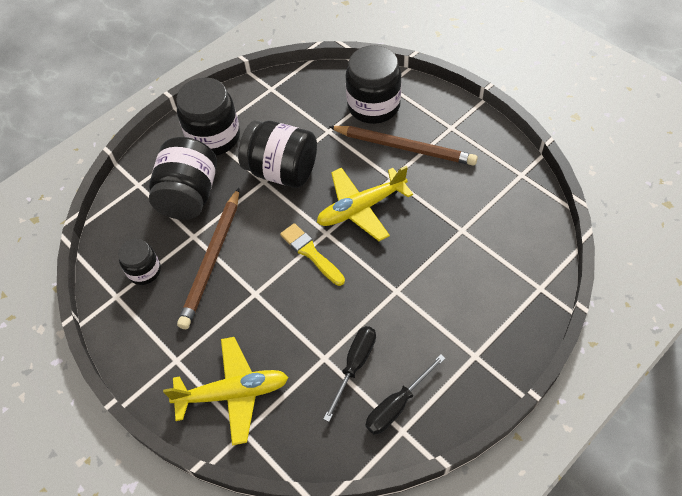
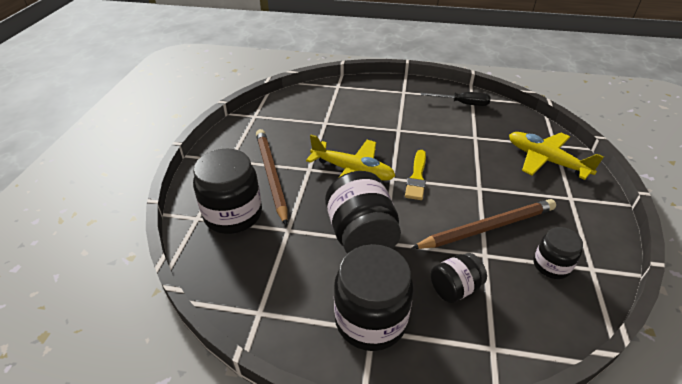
camera: 130 degrees left, 15 degrees down
(189, 196) = (454, 288): black jar -> black jar, size x0.56
(355, 365) = (463, 125): black screwdriver -> none

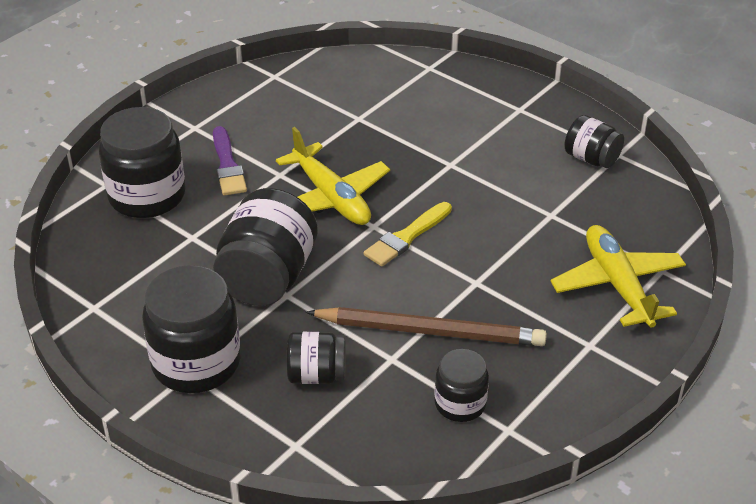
camera: 30 degrees right, 0 degrees up
(271, 175) = (228, 165): brown pencil -> purple brush
(462, 104) = (591, 158): black screwdriver -> black jar

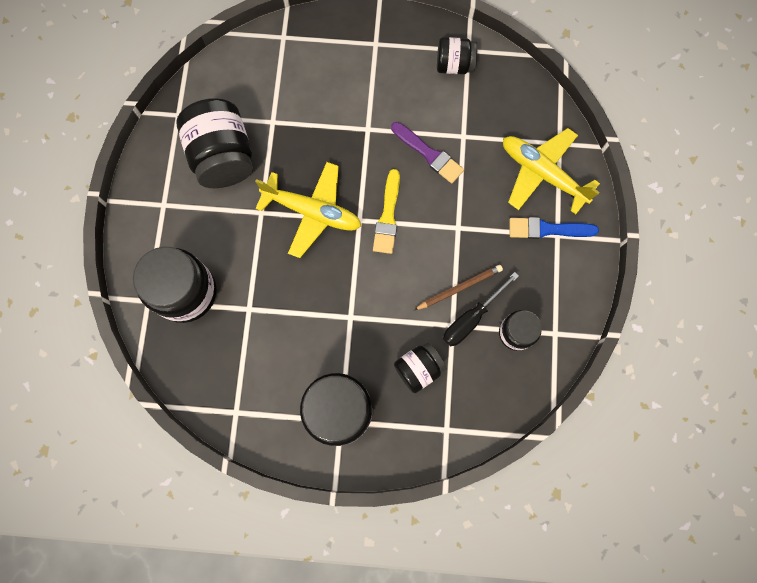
camera: 35 degrees left, 35 degrees up
(228, 165) = (218, 227): purple brush -> purple brush (429, 154)
(267, 277) = (327, 311): black jar -> black jar (223, 157)
(419, 364) = (471, 318): none -> black screwdriver
(429, 331) = (459, 288): brown pencil -> brown pencil, size x0.56
(582, 334) = (547, 229): none -> blue brush

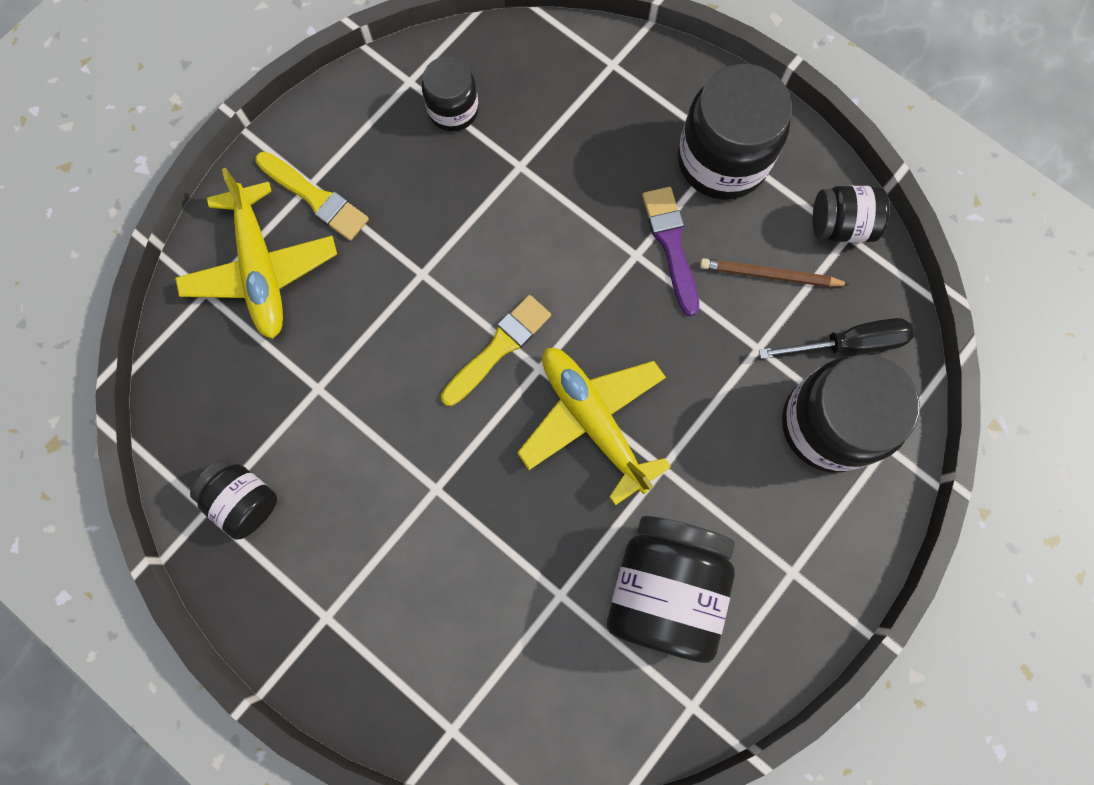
camera: 145 degrees left, 0 degrees up
(418, 369) = (596, 145): black jar -> black jar (840, 225)
(429, 154) = (382, 394): purple brush -> purple brush (671, 245)
(459, 288) = (478, 201): brown pencil -> brown pencil (770, 275)
(471, 318) = (491, 158): black screwdriver -> black screwdriver (849, 344)
(547, 229) = (315, 198): blue brush -> yellow brush

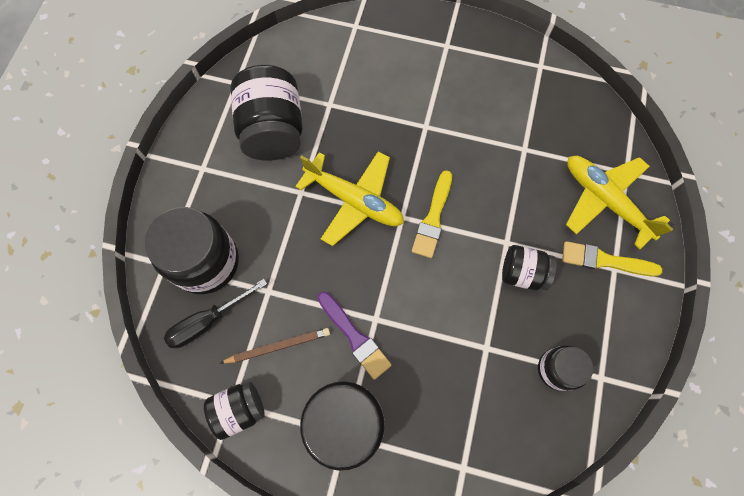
camera: 155 degrees right, 5 degrees down
(244, 501) = (524, 78): black jar -> black jar (522, 273)

